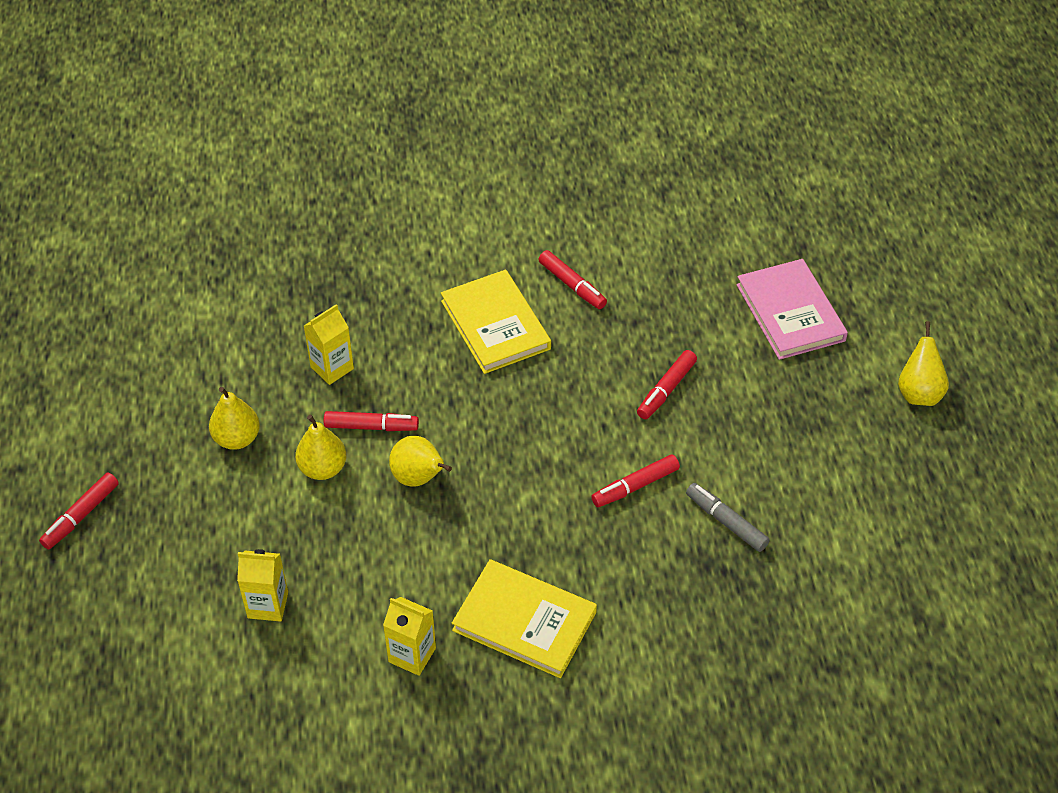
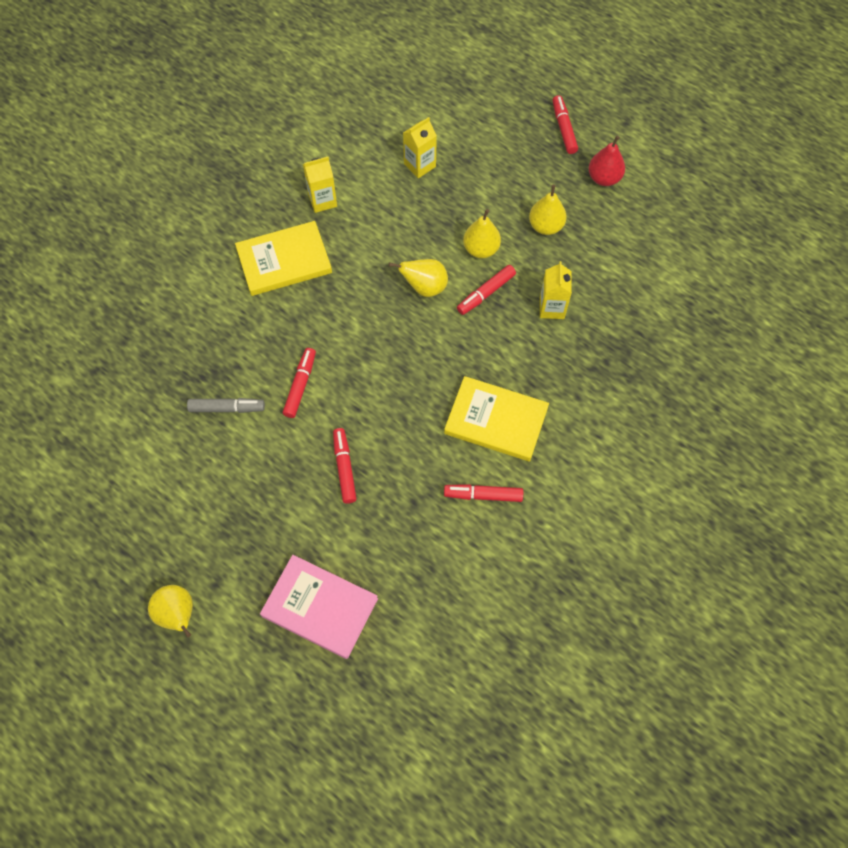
camera: 135 degrees right, 15 degrees up
(122, 435) = (604, 178): none -> red pear

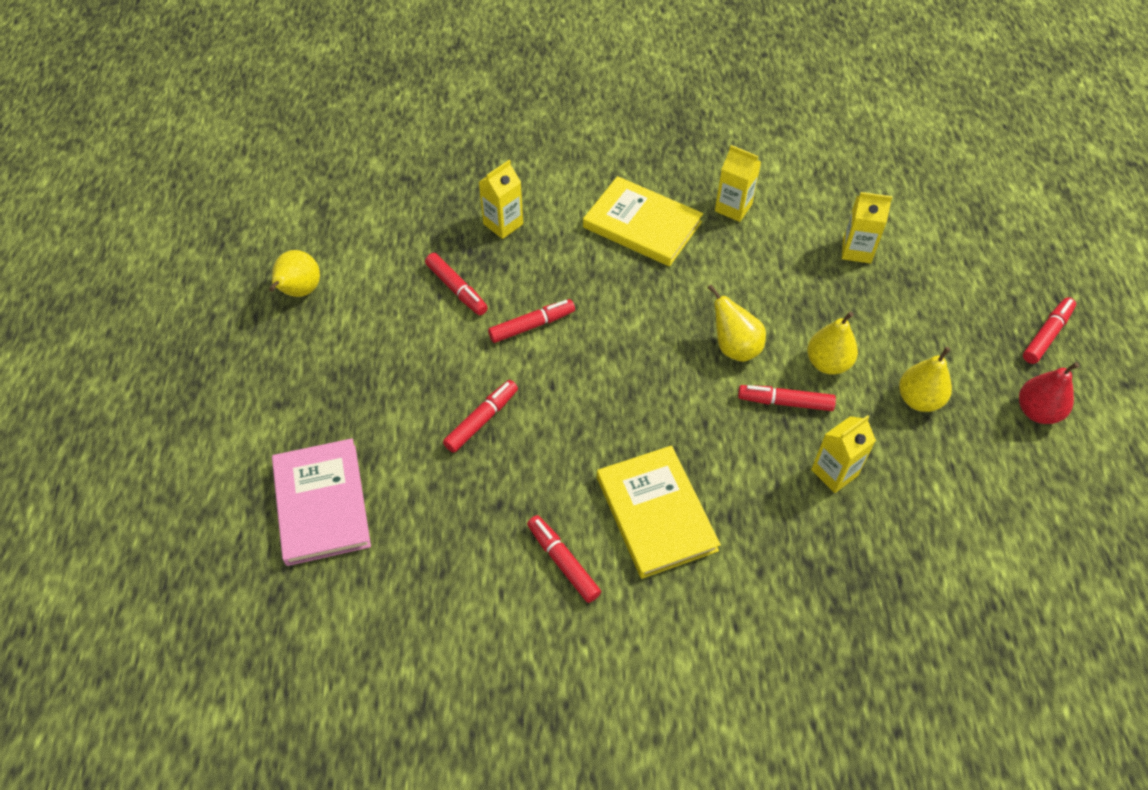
camera: 50 degrees right, 10 degrees down
(178, 614) = (227, 397): yellow pear -> yellow pear (299, 291)
(200, 340) = (503, 224): none -> yellow carton
(227, 408) = (457, 289): grey marker -> red marker

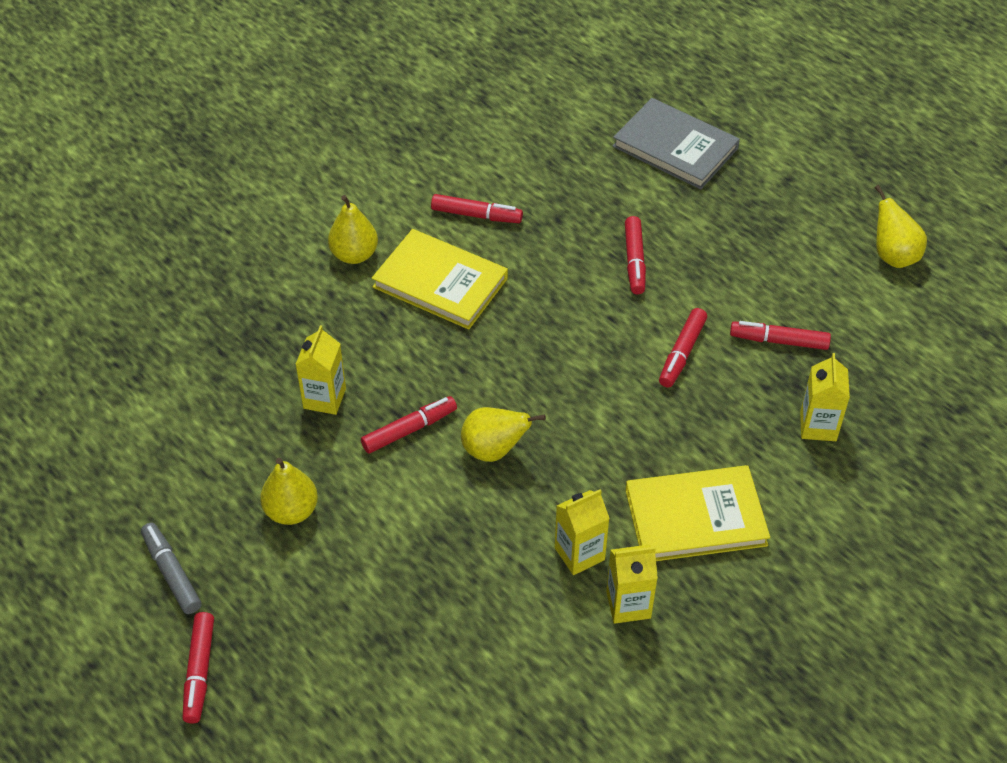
camera: 140 degrees right, 5 degrees down
(321, 504) = (675, 147): pink book -> grey book
(828, 363) = (398, 491): yellow pear -> yellow pear (354, 255)
(857, 250) = (460, 642): yellow carton -> yellow carton (579, 554)
(1037, 411) = (172, 573): red pear -> grey marker

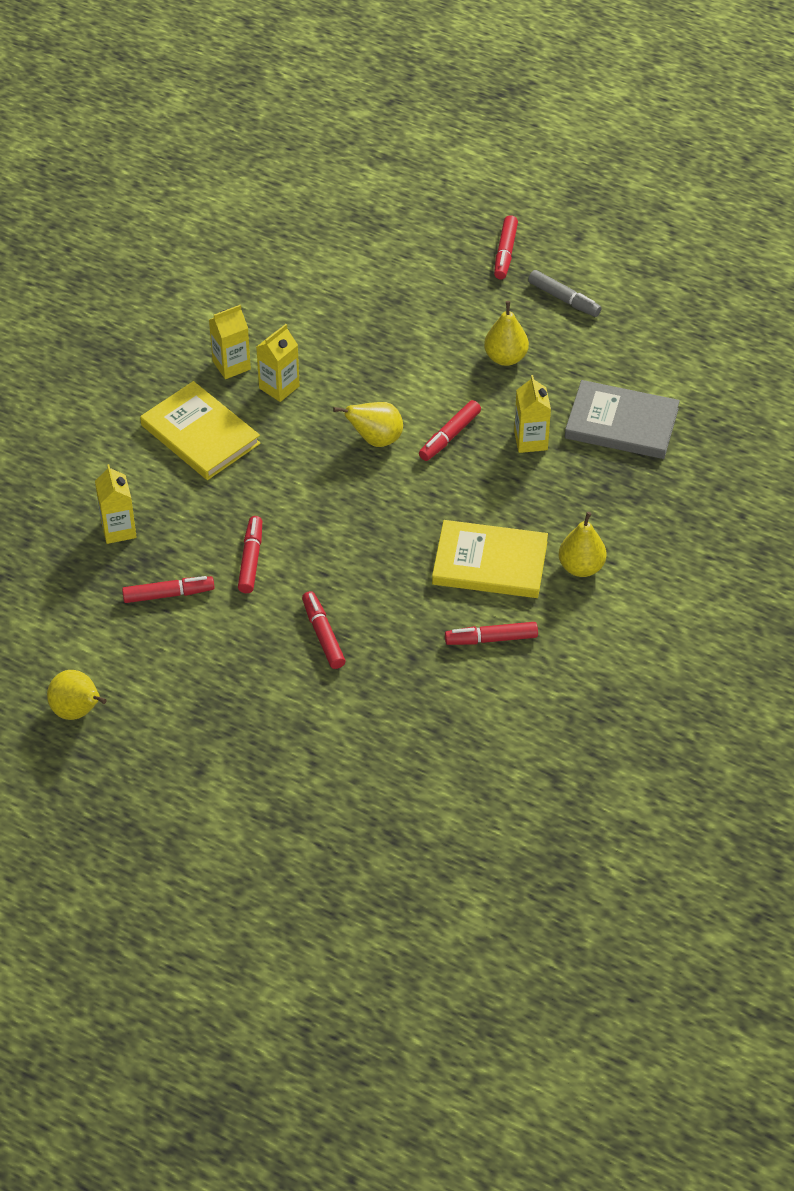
camera: 160 degrees right, 0 degrees up
(199, 671) = (505, 253): red marker -> red marker turned 150 degrees counterclockwise
(675, 147) = (327, 776): grey book -> grey book (621, 424)
(695, 517) = (200, 434): yellow book -> yellow book turned 75 degrees clockwise

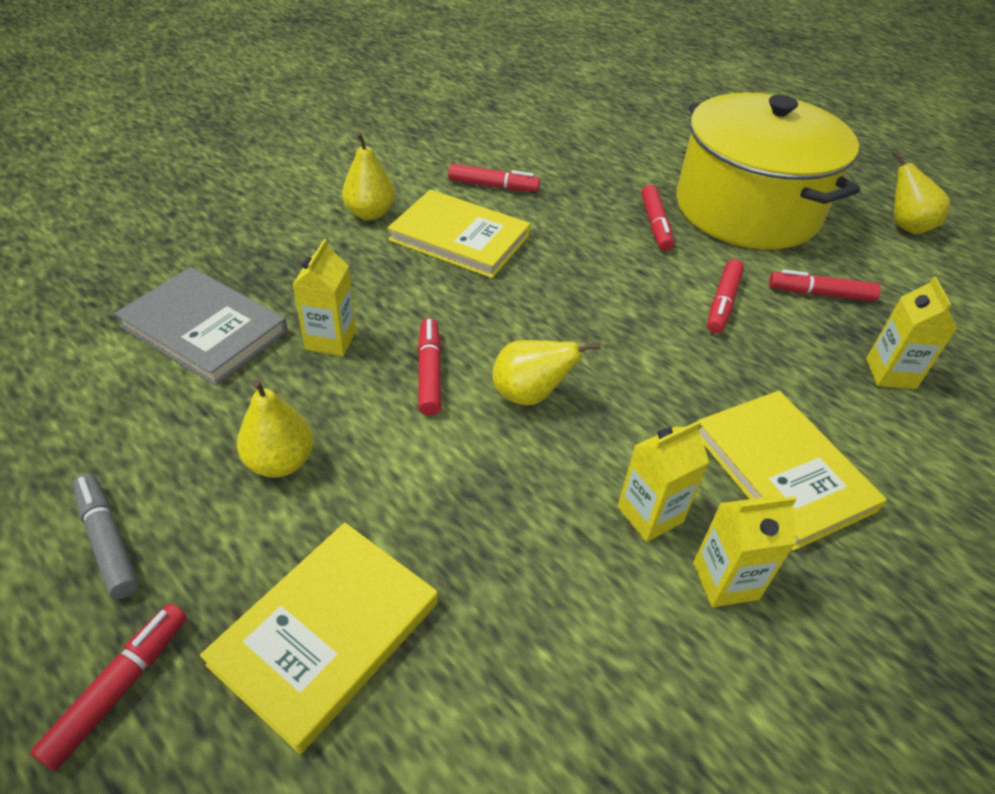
camera: 165 degrees left, 5 degrees down
(237, 685) = (747, 209): none -> yellow pot
(427, 293) = (326, 633): none -> yellow book
(449, 436) = (429, 373): red marker -> red marker turned 60 degrees counterclockwise

